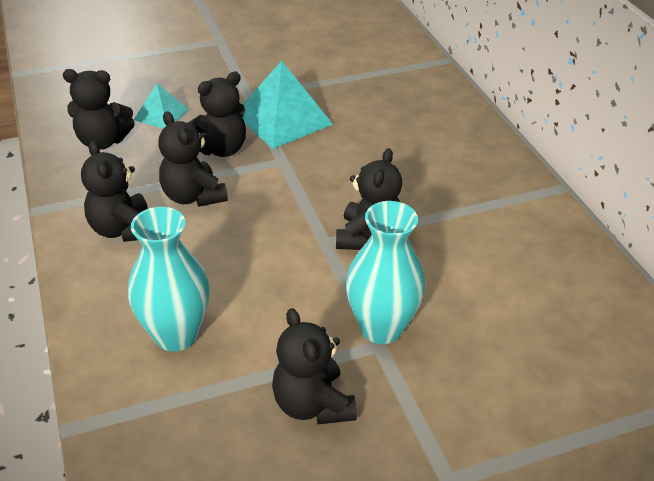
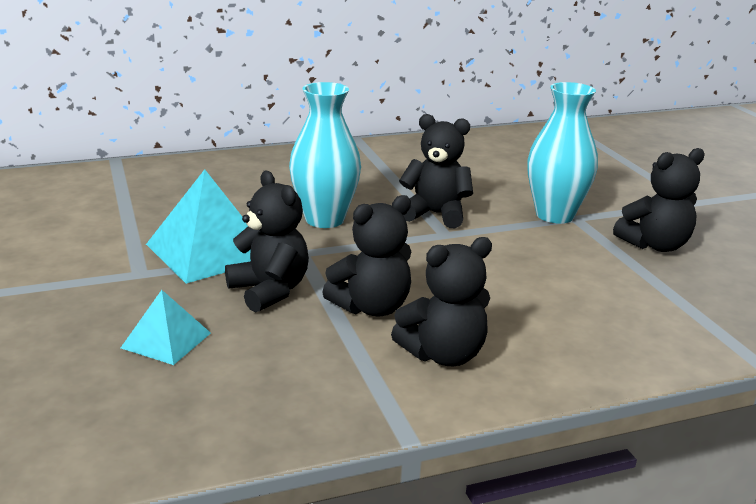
camera: 90 degrees left, 15 degrees down
(103, 141) = (229, 389): black teddy bear -> none
(176, 335) = (607, 310): turquoise vase -> turquoise vase (324, 219)

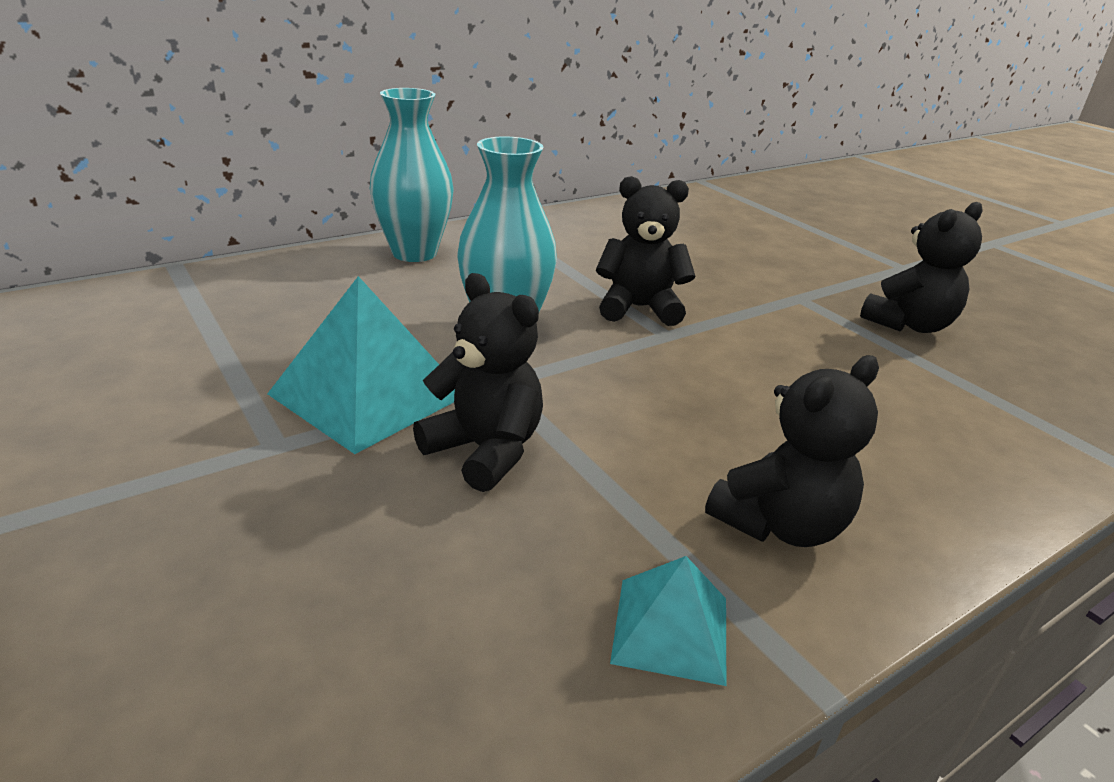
camera: 15 degrees left, 5 degrees up
(166, 340) = (364, 566): turquoise pyramid -> turquoise pyramid (670, 629)
(372, 307) = (640, 459): black teddy bear -> none
(554, 215) = (775, 296): turquoise vase -> turquoise vase (414, 253)

